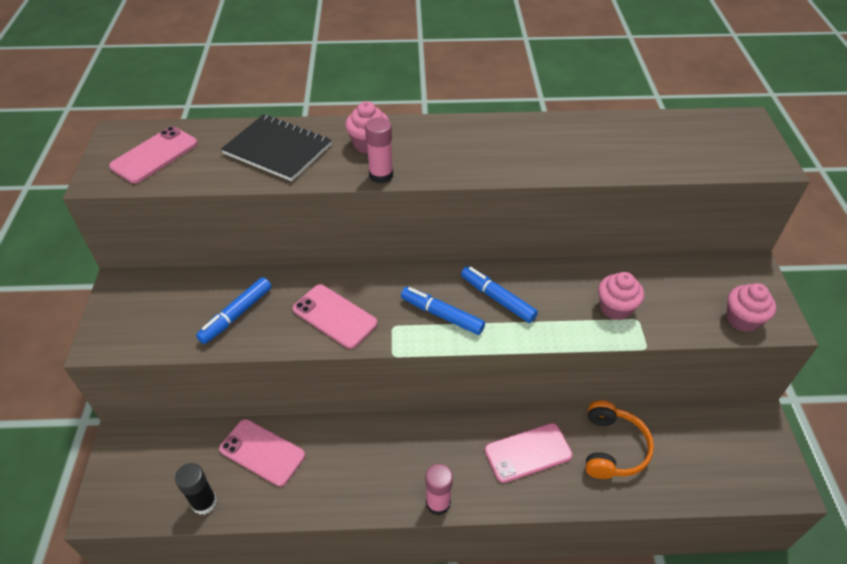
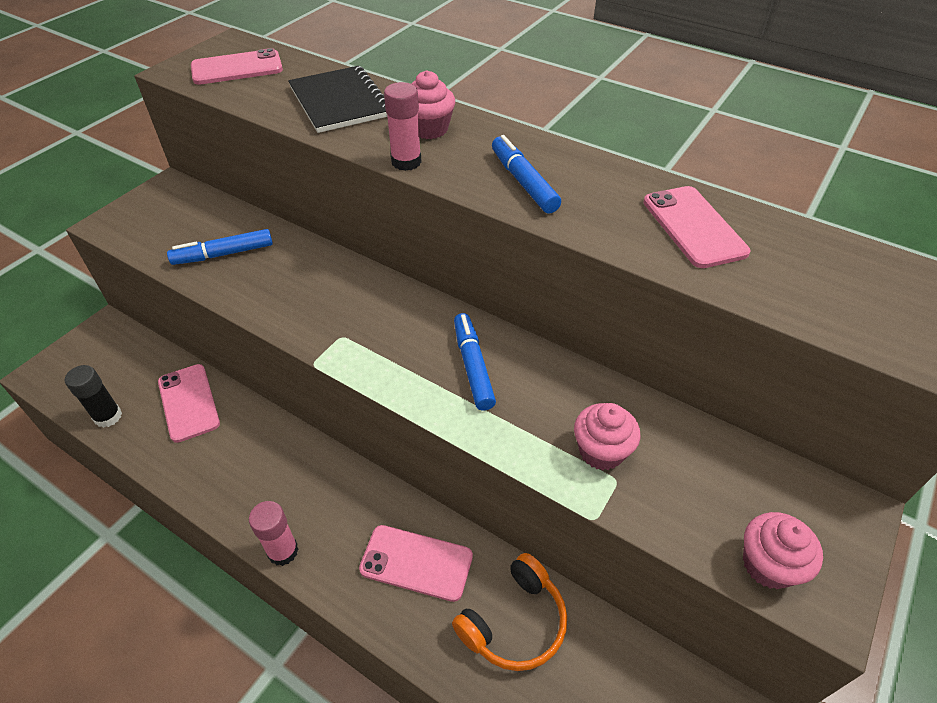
camera: 35 degrees right, 0 degrees up
(335, 316) = (300, 298): pink phone -> pink phone (693, 227)
(442, 315) = (399, 351): blue marker -> blue marker (523, 182)

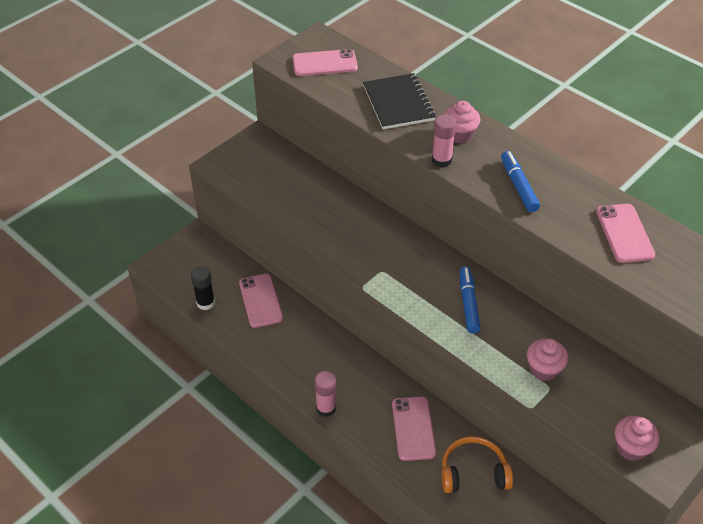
camera: 10 degrees right, 0 degrees up
(223, 254) = (301, 199): blue marker -> none
(416, 562) = (413, 428): pink phone -> pink phone turned 60 degrees clockwise
(514, 622) = (473, 472): orange headphones -> orange headphones turned 150 degrees counterclockwise

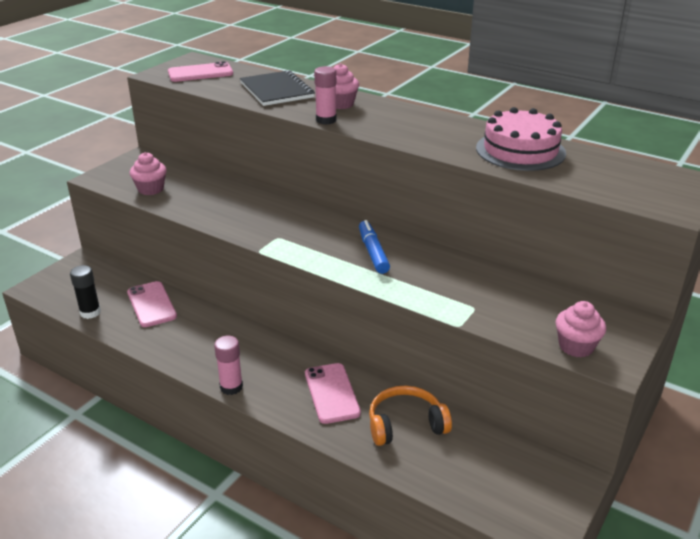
camera: 10 degrees left, 15 degrees down
(518, 186) = (406, 130): blue marker -> none
(543, 369) = (464, 294): pink cupcake -> pink cupcake (151, 189)
(624, 233) = (520, 150): pink phone -> pink cake

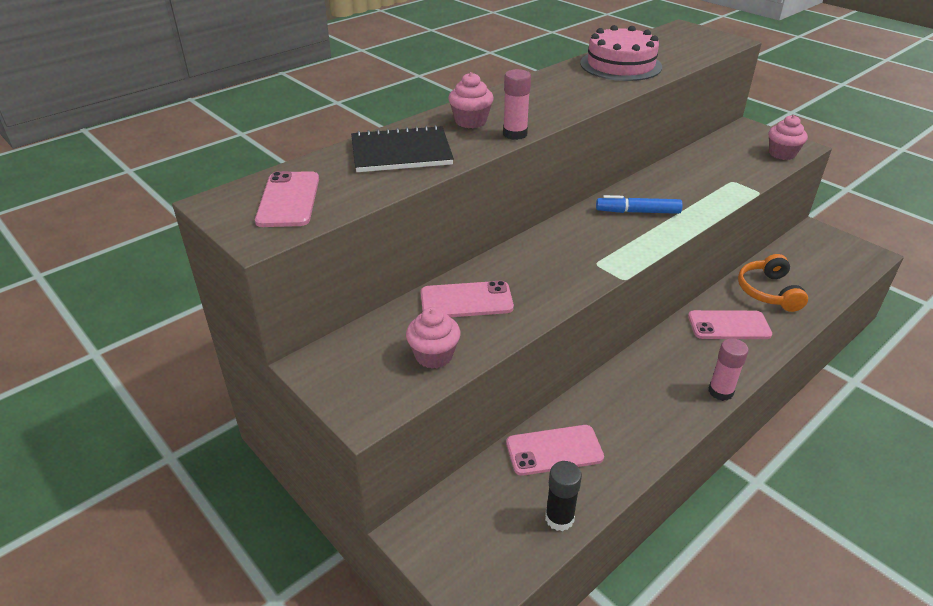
camera: 75 degrees left, 5 degrees up
(212, 192) = (466, 301): none -> pink phone

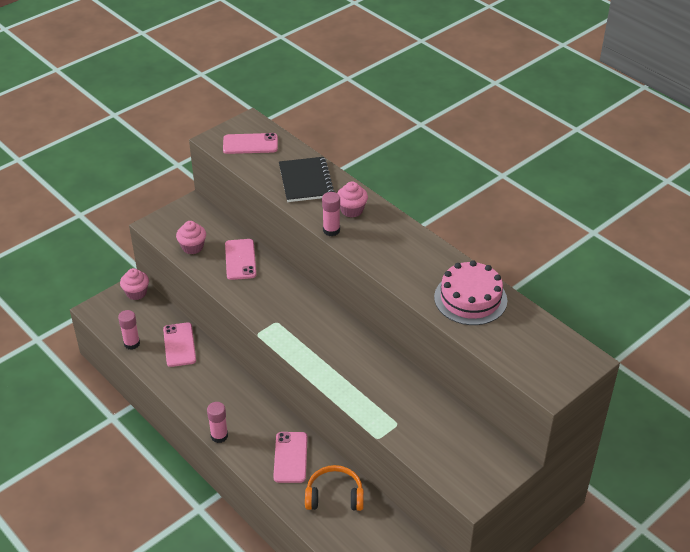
camera: 90 degrees right, 5 degrees up
(559, 518) = (132, 343): black glue stick -> pink glue stick
(637, 212) = (344, 352): blue marker -> none
(782, 154) = (454, 475): pink cupcake -> pink cupcake (136, 293)

